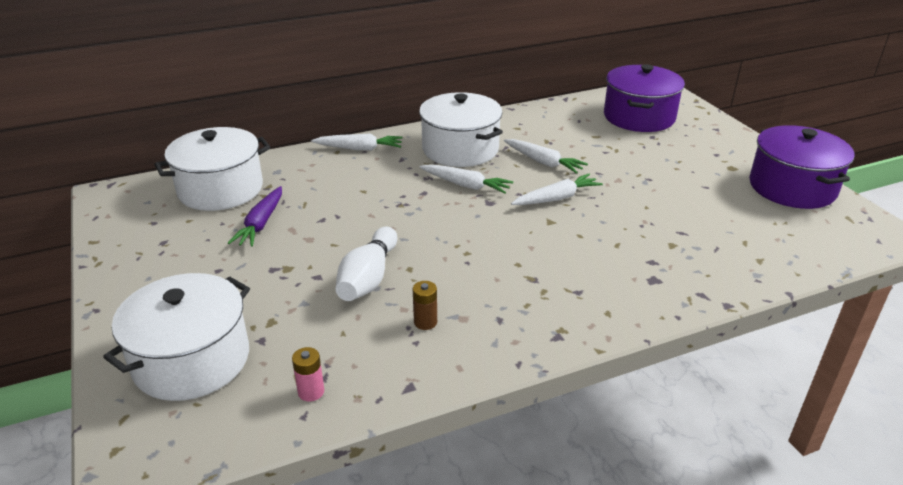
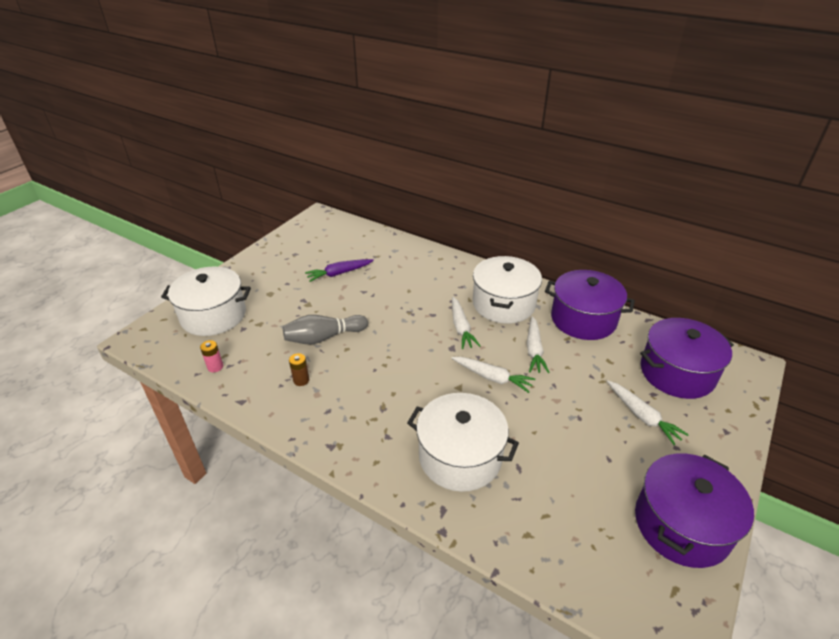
camera: 55 degrees right, 5 degrees up
(220, 189) = (357, 243): white pot -> white pot (460, 456)
(359, 149) = (453, 265): white carrot -> white carrot (642, 416)
(368, 278) = (324, 337): white bowling pin -> grey bowling pin
(531, 123) = (583, 319): none -> purple pot

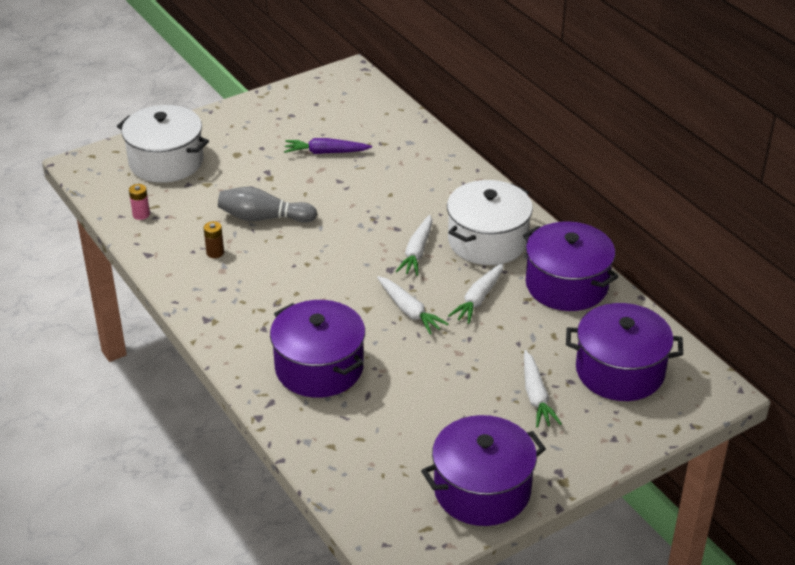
camera: 25 degrees right, 0 degrees up
(460, 456) = (319, 367): white pot -> purple pot

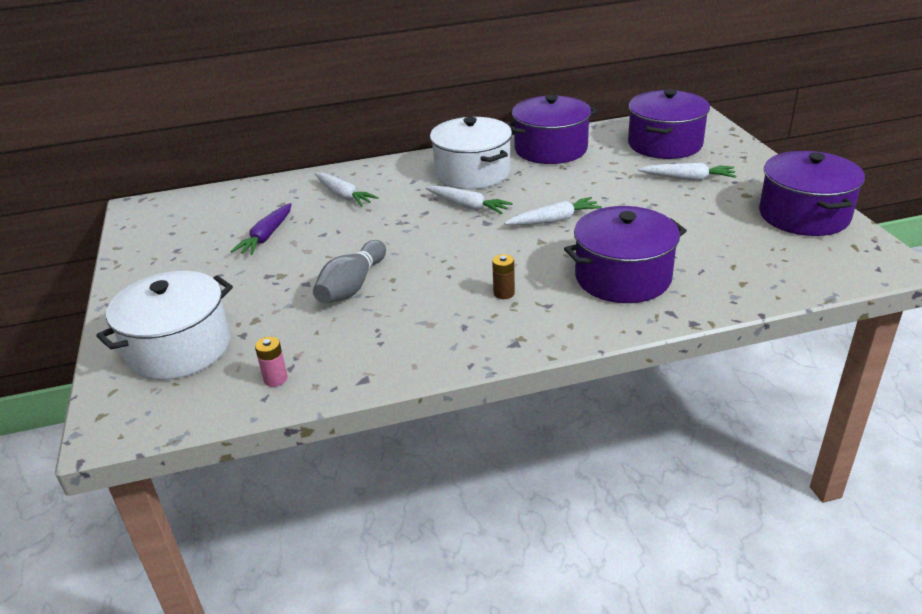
camera: 70 degrees left, 5 degrees down
(215, 253) = (394, 326): brown battery -> brown battery (504, 293)
(479, 298) = (551, 186): white carrot -> white carrot (344, 195)

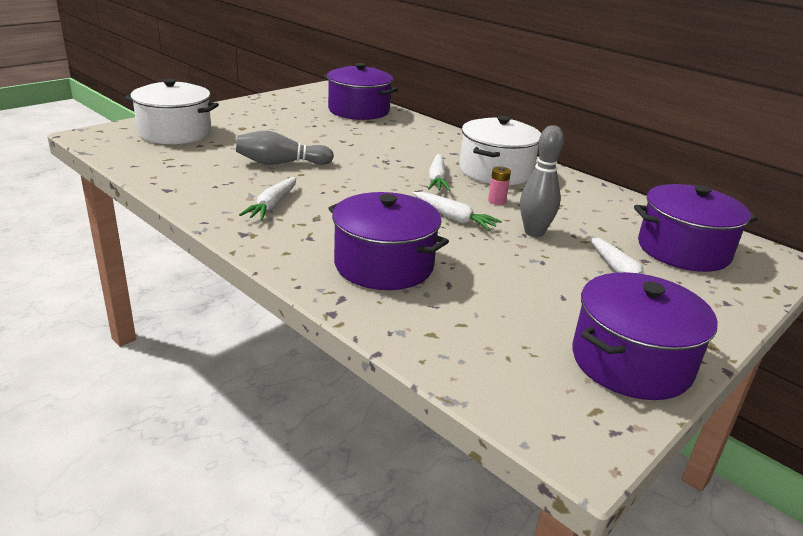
camera: 55 degrees right, 5 degrees down
(267, 236) = (323, 126): purple carrot -> none
(275, 379) = (155, 164): pink battery -> pink battery (497, 201)
(344, 195) = (403, 136): white carrot -> white carrot (272, 205)
(504, 293) = (314, 217): brown battery -> none
(550, 149) = (585, 195): purple pot -> purple pot (359, 110)
(603, 192) = (534, 232): none -> grey bowling pin

